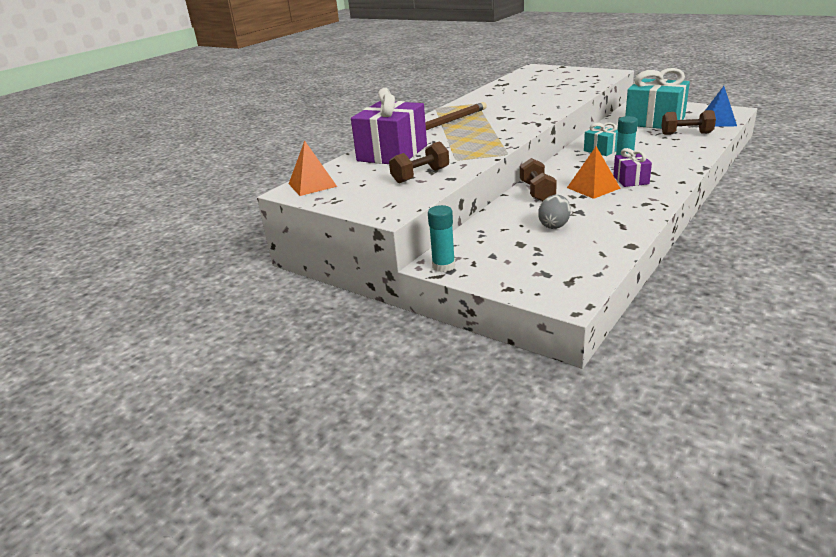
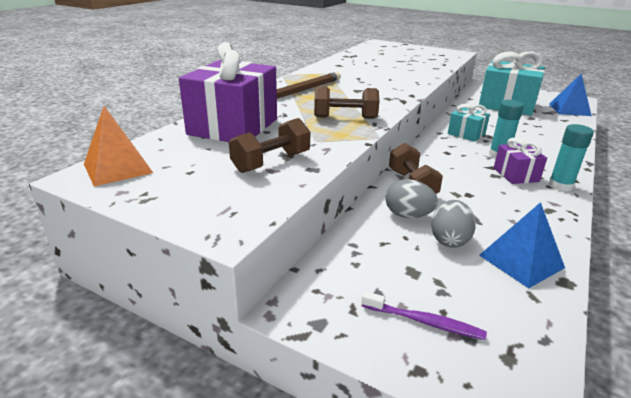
camera: 10 degrees left, 0 degrees up
(443, 266) = (308, 314): turquoise glue stick -> turquoise glue stick (560, 186)
(519, 267) = (424, 322): none -> purple toothbrush
(527, 212) = (408, 215): none -> grey egg
(593, 188) = (477, 183): orange pyramid -> none
(604, 235) = (521, 261): none -> blue pyramid
(686, 134) = (546, 121): brown dumbbell -> brown dumbbell (345, 118)

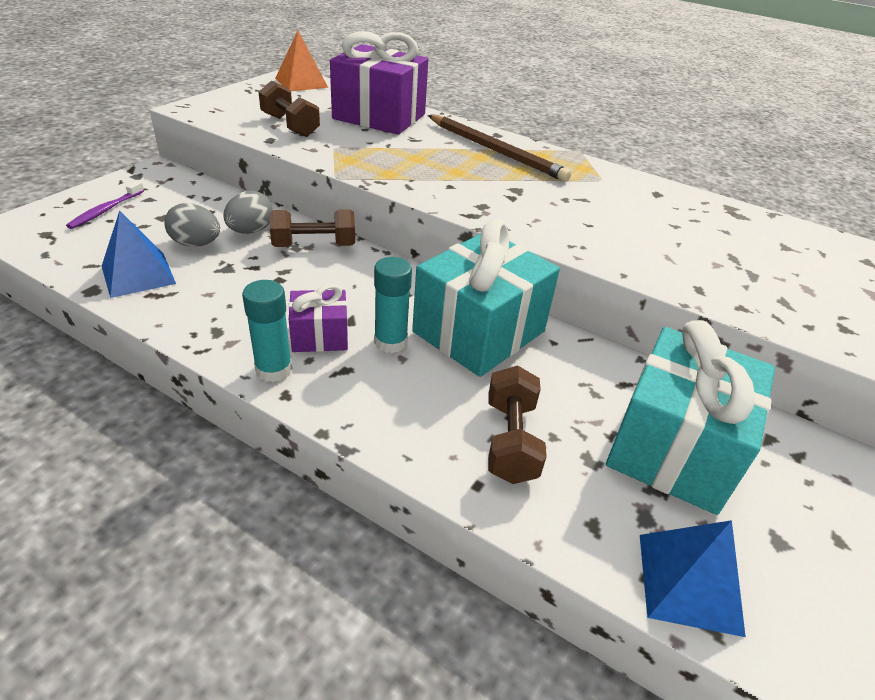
camera: 90 degrees right, 10 degrees up
(345, 118) = (401, 167): brown dumbbell -> brown dumbbell (510, 441)
(466, 134) = (479, 331): turquoise gift -> turquoise gift, size x2.00

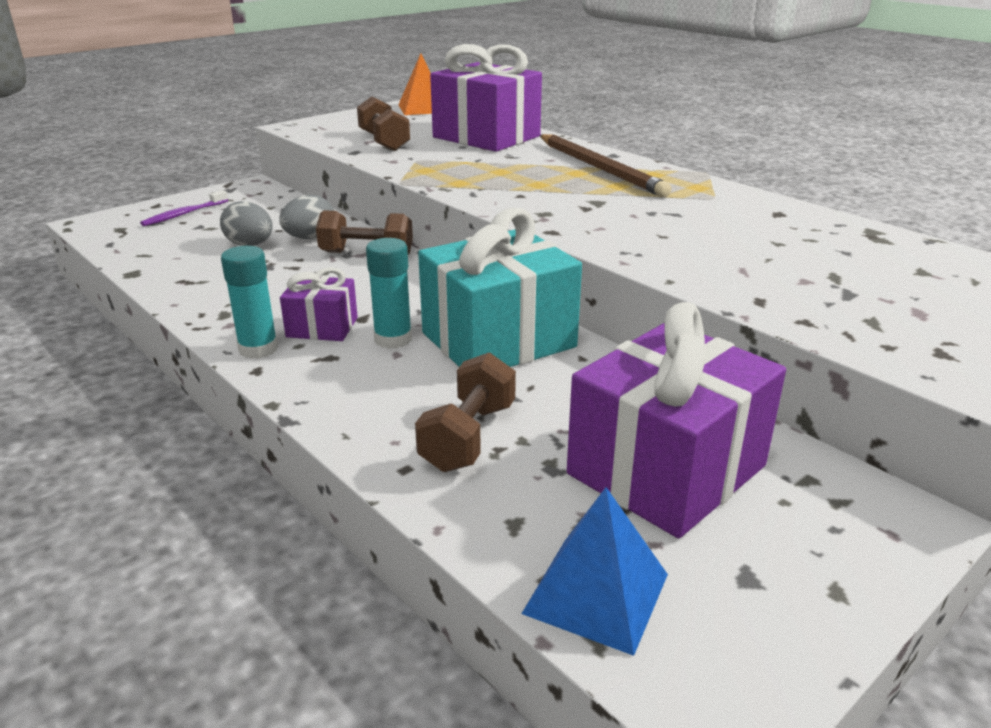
camera: 20 degrees right, 10 degrees down
(138, 274) = (180, 265): blue pyramid -> none
(673, 448) = (666, 470): turquoise gift -> purple gift

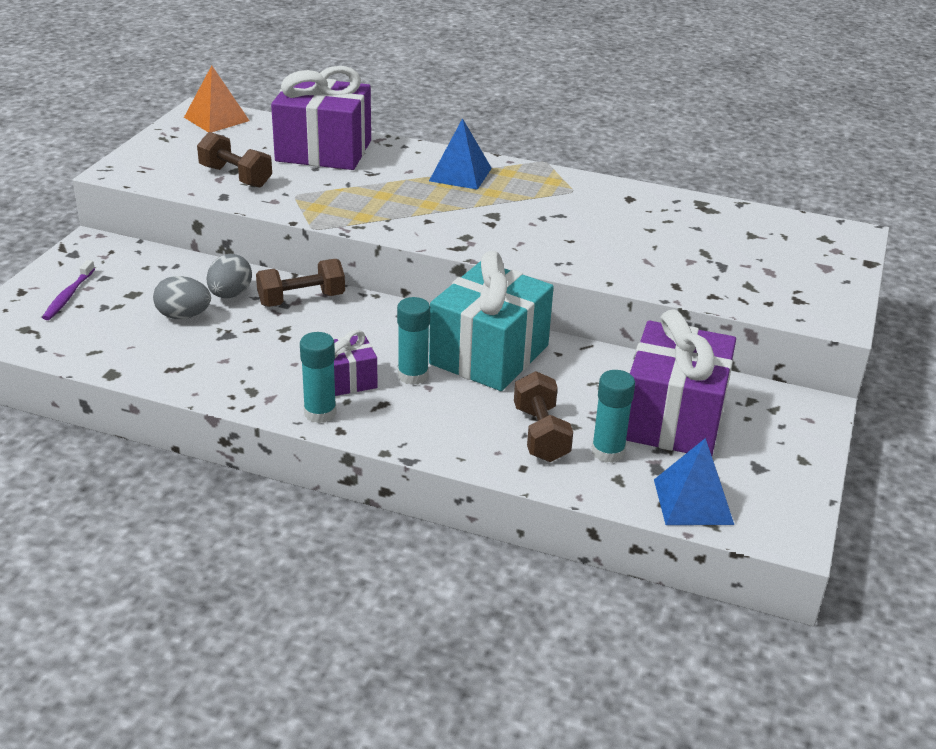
camera: 30 degrees left, 5 degrees up
(534, 484) = (608, 452): none -> turquoise glue stick
(600, 168) = (460, 174): brown pencil -> blue pyramid

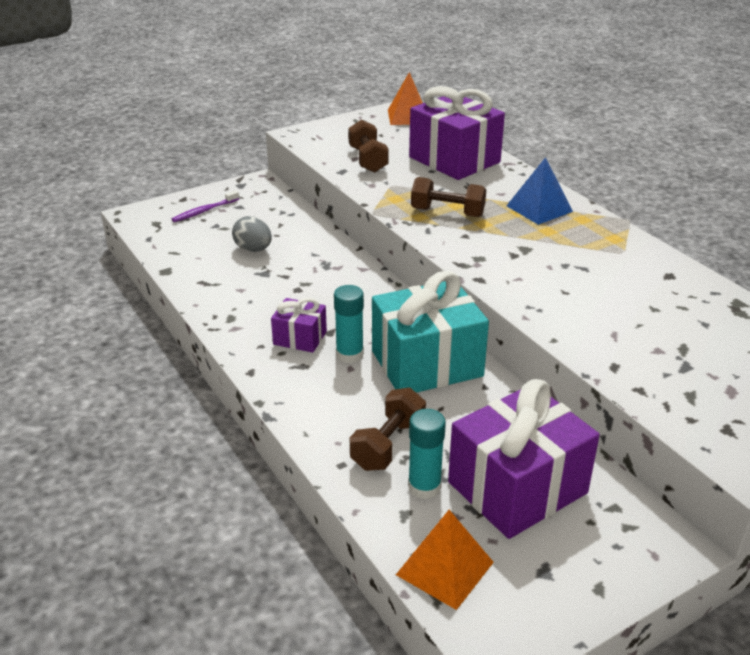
camera: 40 degrees right, 0 degrees up
(230, 295) = (300, 246): grey egg -> none
(301, 300) = (342, 267): brown dumbbell -> brown dumbbell (447, 212)
(320, 413) = (253, 353): turquoise glue stick -> none
(693, 501) = (445, 568): blue pyramid -> orange pyramid

